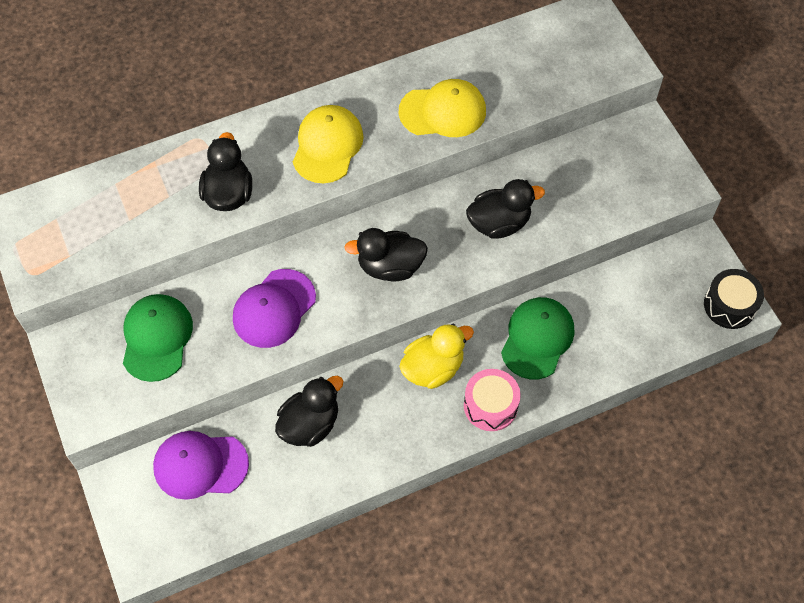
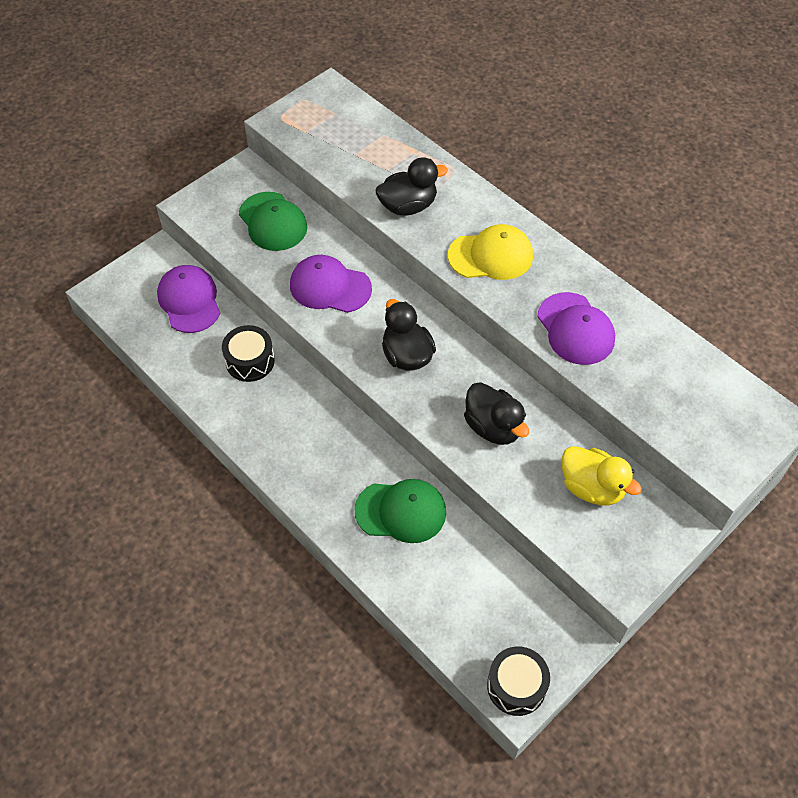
camera: 70 degrees right, 5 degrees down
(157, 338) = (273, 222): green cap -> green cap turned 75 degrees clockwise
(310, 424) = (250, 361): black duck -> black drum
(433, 368) = (336, 434): yellow duck -> yellow duck (592, 487)
(443, 111) = (575, 329): yellow cap -> purple cap
(490, 405) = (316, 491): pink drum -> none

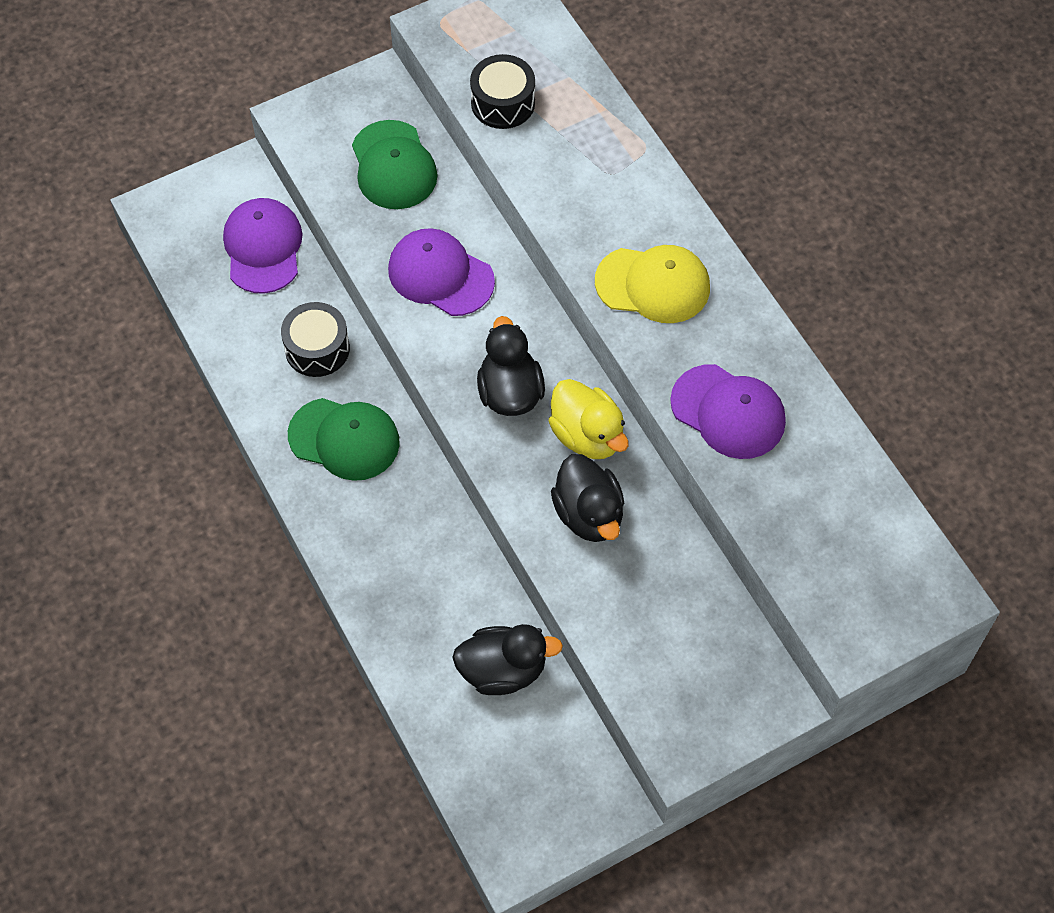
camera: 15 degrees right, 5 degrees up
(401, 511) = (448, 592): green cap -> green cap (344, 439)
(408, 206) = (567, 189): black duck -> black duck (503, 670)
(516, 686) = (519, 841): black drum -> black drum (503, 103)
(575, 329) = (728, 412): purple cap -> purple cap turned 45 degrees counterclockwise
(592, 487) = (686, 623): yellow duck -> yellow duck (587, 435)

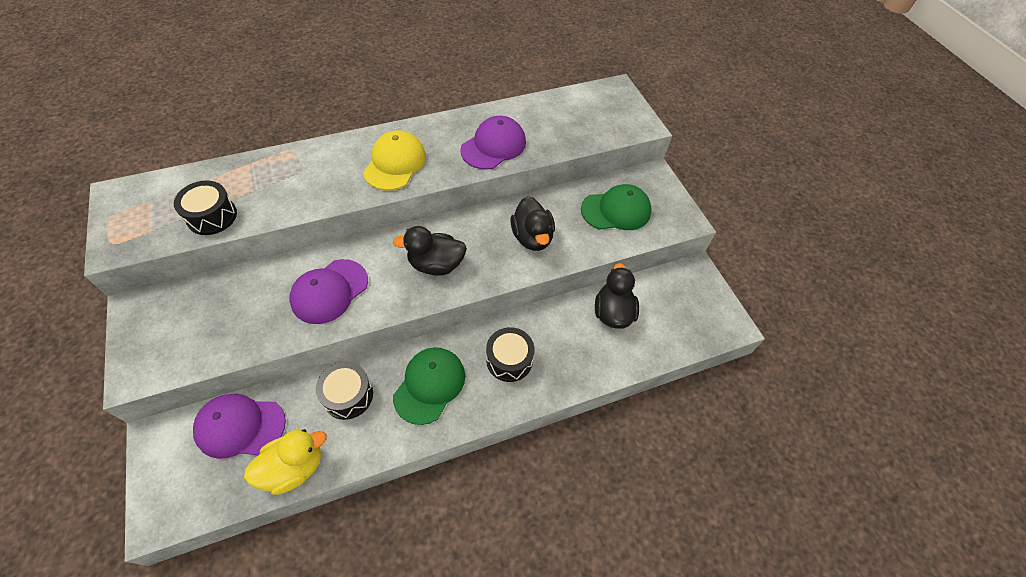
camera: 85 degrees left, 5 degrees down
(393, 166) = (220, 308): green cap -> green cap (616, 210)
(397, 532) = (509, 360): none -> black drum
(587, 435) = (477, 230): yellow duck -> yellow duck (294, 467)
(589, 514) = (532, 237): black duck -> black duck turned 90 degrees clockwise

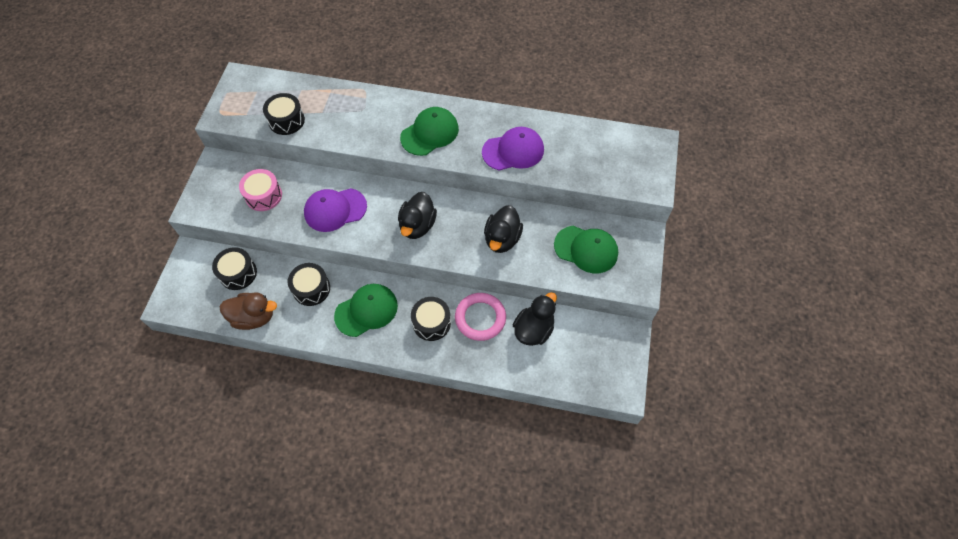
camera: 35 degrees right, 5 degrees up
(227, 316) = (263, 195): none -> pink drum
(240, 426) = (238, 273): purple cap -> black drum
(294, 467) = (254, 317): yellow duck -> brown duck
(395, 163) = (430, 133): yellow cap -> green cap
(436, 264) = (417, 225): black duck -> black duck turned 105 degrees counterclockwise
(555, 329) = (480, 318): none -> pink ring

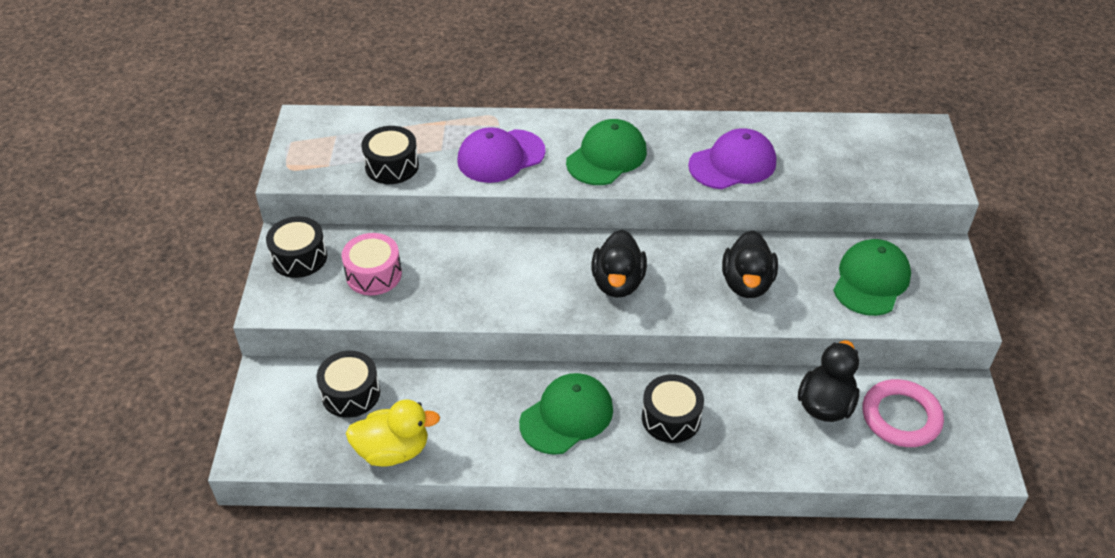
camera: 10 degrees left, 15 degrees down
(254, 317) = (393, 450): brown duck -> yellow duck
(311, 289) = (472, 398): black drum -> black drum (299, 257)
(335, 210) = (488, 278): purple cap -> purple cap (500, 156)
(480, 318) = (741, 401): pink ring -> pink ring (901, 417)
(586, 249) = (871, 280): green cap -> green cap turned 75 degrees counterclockwise

